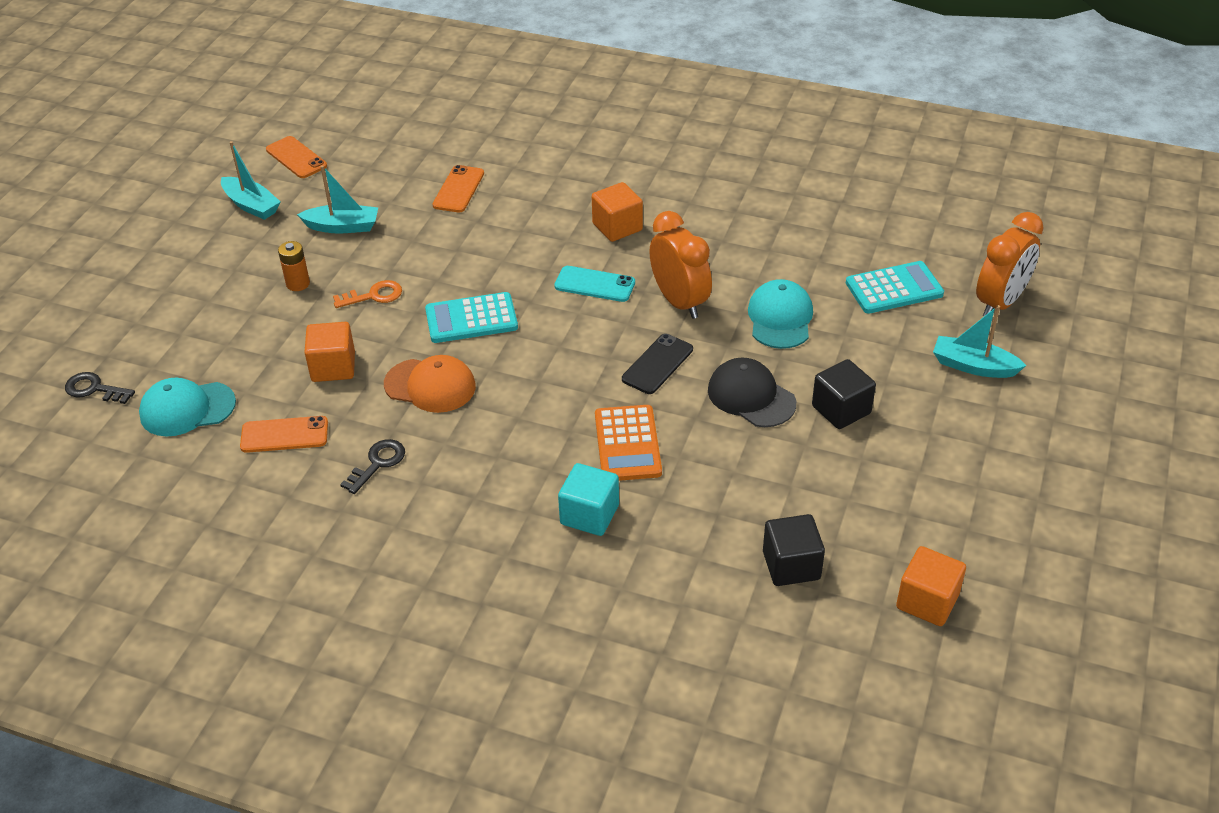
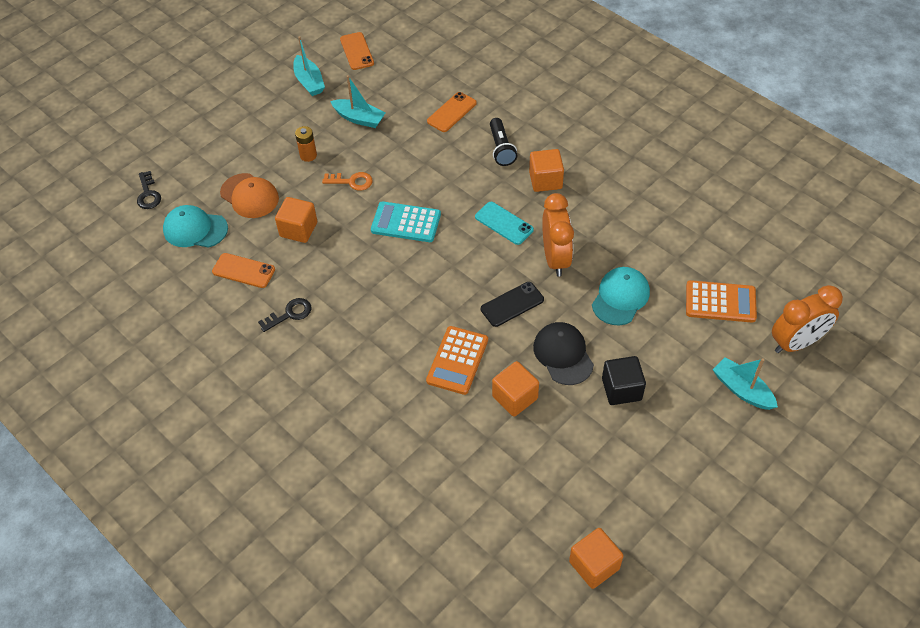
camera: 25 degrees right, 10 degrees up
(94, 389) = (148, 194): black key -> black key turned 150 degrees counterclockwise
(430, 386) = (352, 266): orange cap -> orange cap (249, 196)
(543, 210) = (501, 148): none -> black flashlight
(589, 515) = (403, 405): turquoise cube -> none
(722, 459) = (515, 397): none -> orange cube
(791, 565) = (516, 498): black cube -> none
(894, 289) = (720, 302): turquoise calculator -> orange calculator

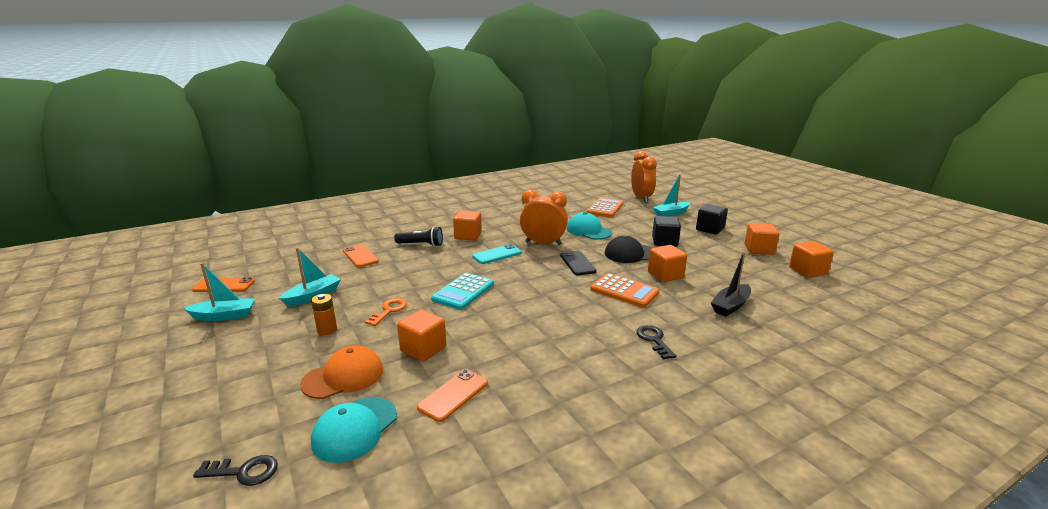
camera: 75 degrees left, 30 degrees down
(290, 314) = (534, 369): black key -> black key (654, 340)
(457, 467) = (730, 306): none -> black boat
(645, 508) = (759, 249): none -> orange cube
(699, 444) = (710, 229): none -> black cube

